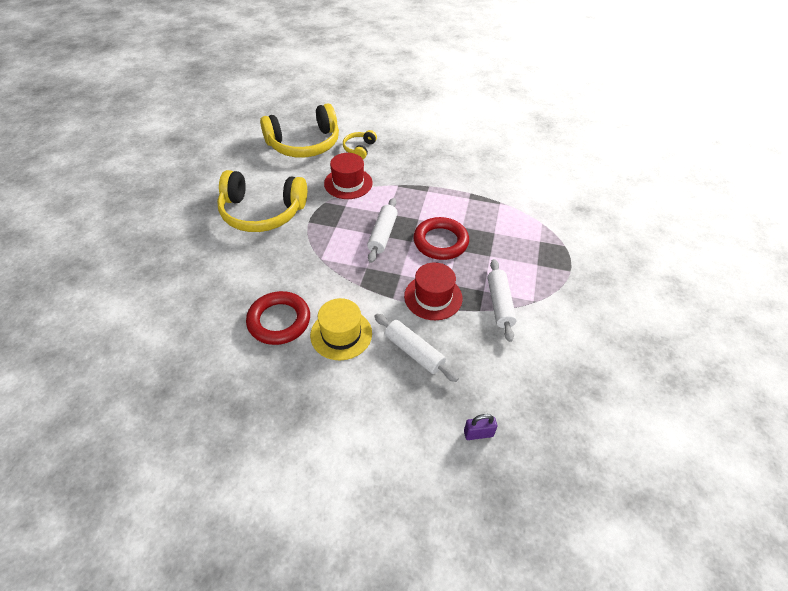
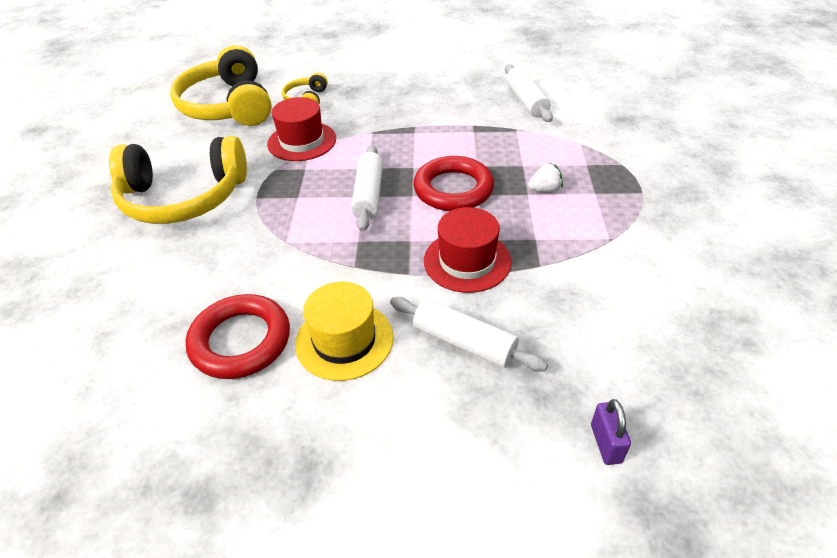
camera: 10 degrees left, 5 degrees down
(304, 144) = (228, 106): yellow headphones -> yellow headphones turned 105 degrees clockwise
(478, 433) = (606, 443): purple padlock -> purple padlock turned 75 degrees counterclockwise
(500, 304) = (565, 251): white rolling pin -> white rolling pin (526, 101)
(503, 255) = (544, 190): none -> white strawberry

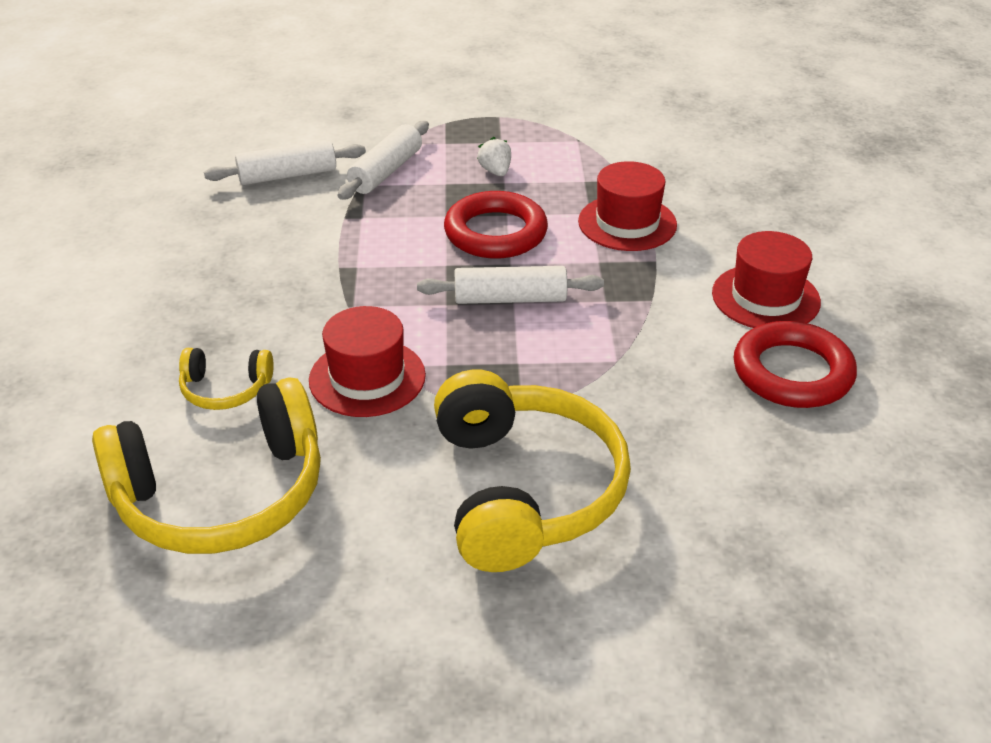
camera: 95 degrees left, 5 degrees down
(344, 340) = (765, 297): yellow hat -> red hat
(464, 342) = (743, 224): white rolling pin -> white rolling pin (386, 171)
(606, 443) = (823, 162): purple padlock -> none

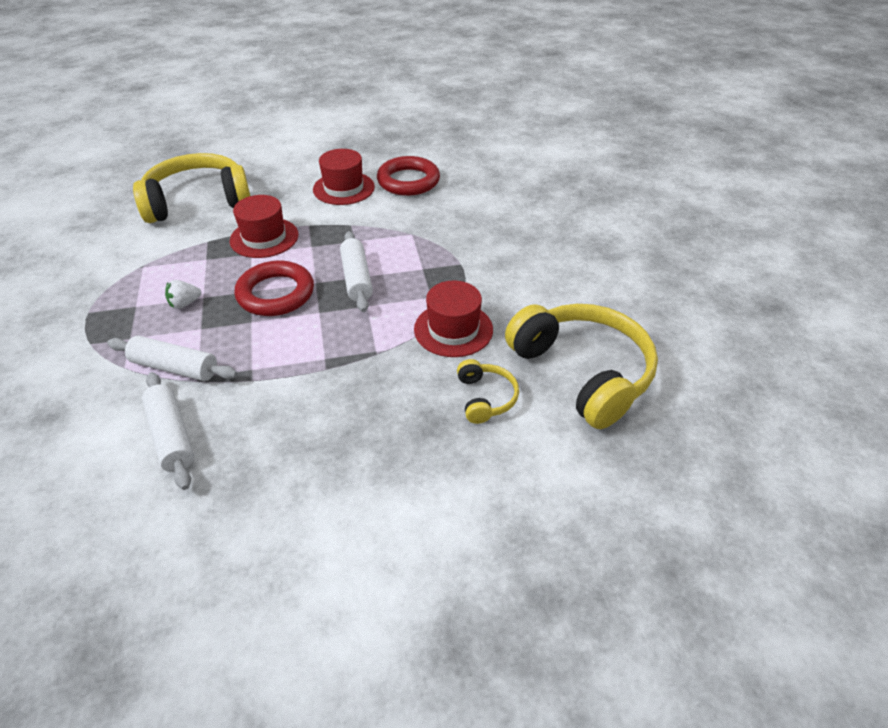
camera: 100 degrees left, 5 degrees up
(525, 490) = (527, 256): yellow headphones -> yellow headphones (198, 201)

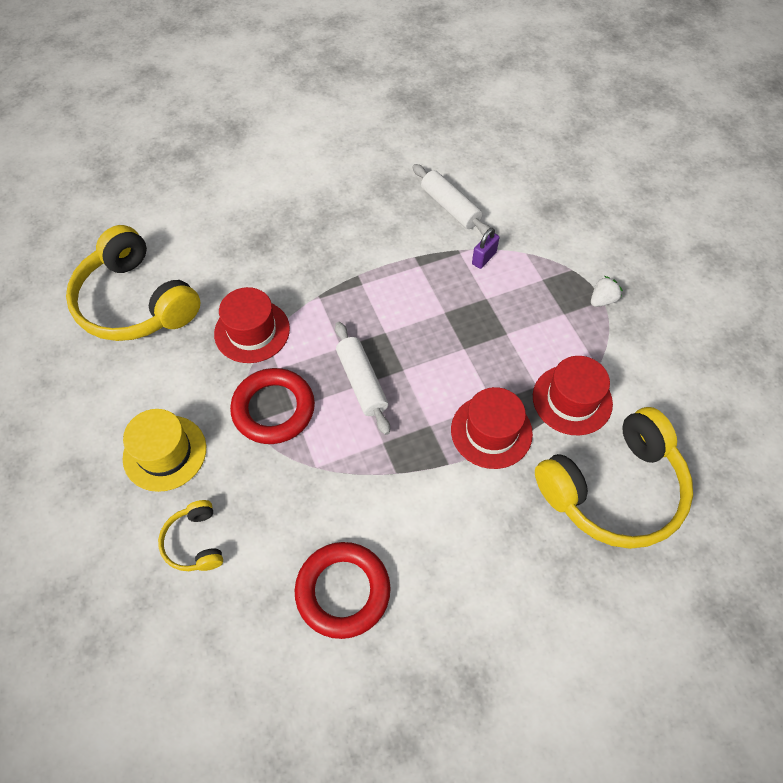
camera: 170 degrees right, 15 degrees up
(175, 368) = (484, 258): white rolling pin -> purple padlock
(185, 303) = (519, 323): white strawberry -> white strawberry (602, 300)
(276, 293) = (437, 349): red ring -> red ring (273, 409)
(343, 188) = (432, 555): red hat -> red hat (572, 400)
(485, 398) = (220, 268): yellow headphones -> yellow headphones (194, 542)
(534, 254) = (165, 453): none -> yellow hat

